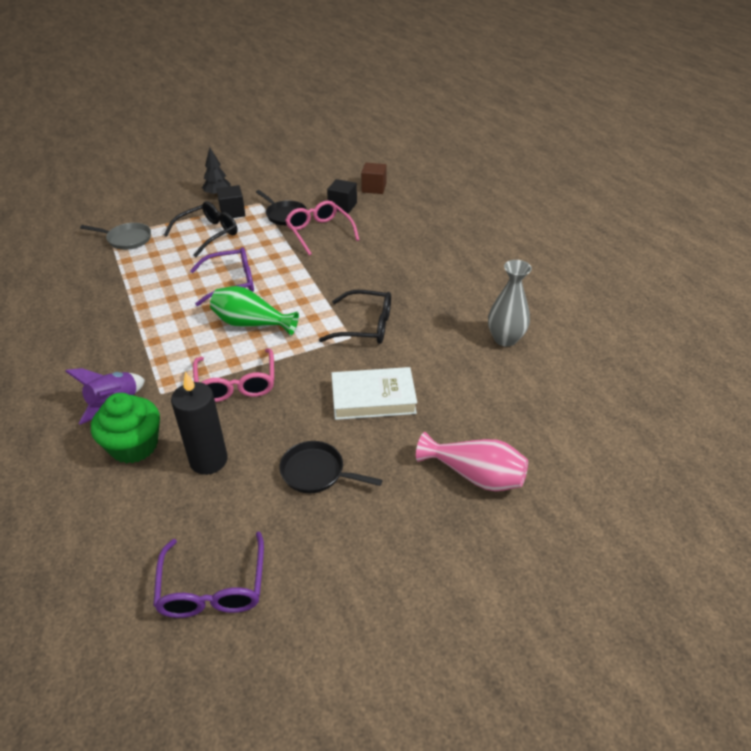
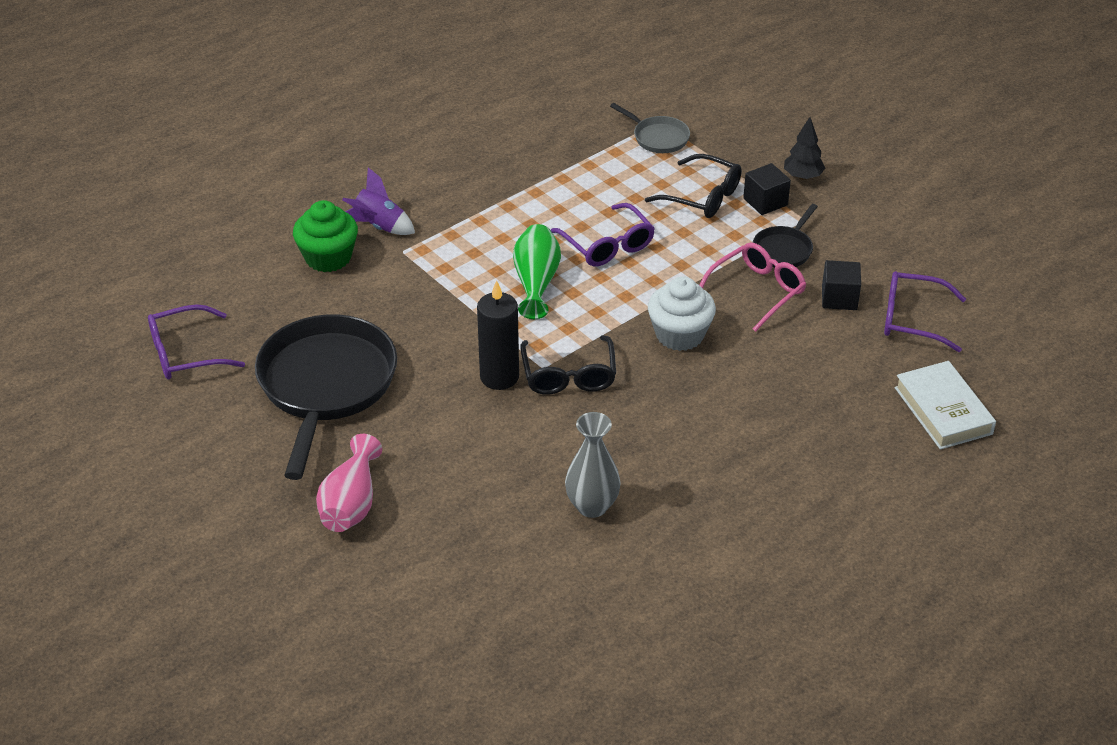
camera: 75 degrees right, 0 degrees up
(126, 239) = (658, 137): grey pan -> grey pan turned 45 degrees counterclockwise
(208, 460) = (322, 310): black candle -> black candle (499, 377)
(236, 384) = (432, 299): pink glasses -> none
(317, 472) = (326, 386): black pan -> black pan, size x2.17
(346, 270) = (680, 335): none -> white cupcake
(373, 398) = (444, 406): white book -> white book (943, 410)
(374, 188) = (911, 319): brown cube -> purple glasses

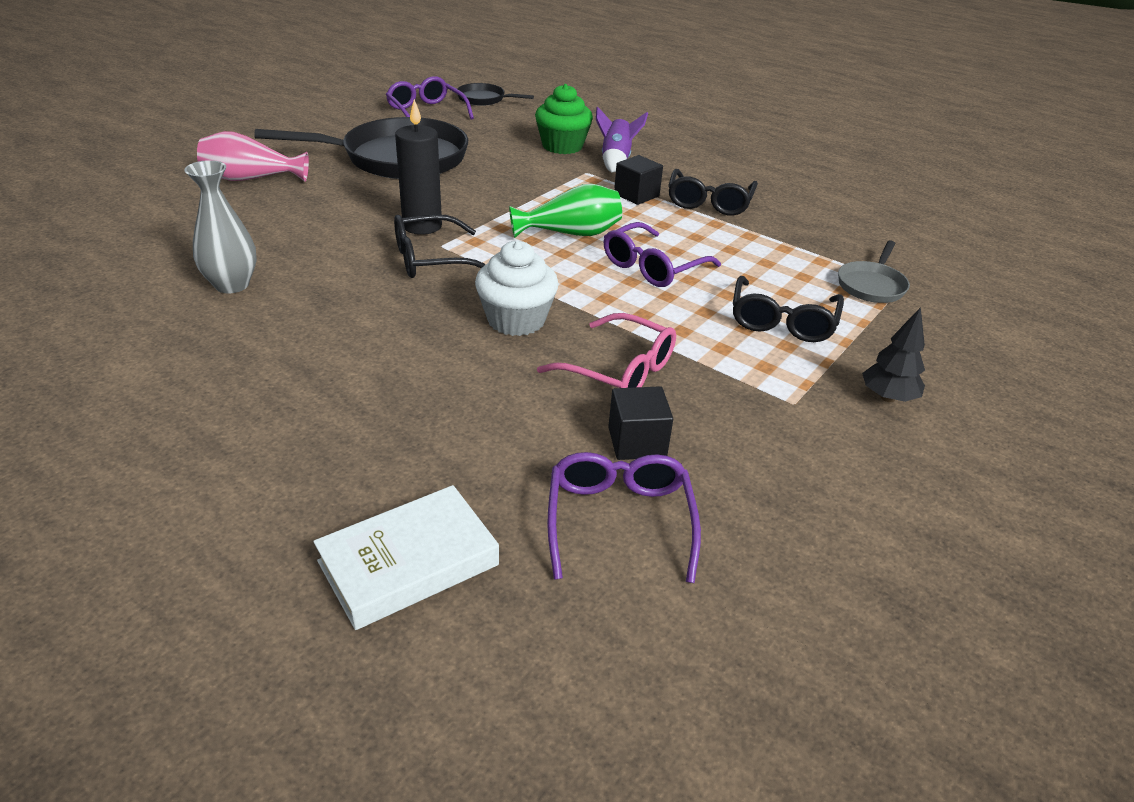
camera: 75 degrees right, 5 degrees down
(492, 186) = (709, 202): none -> black glasses
(765, 202) = (807, 368): black cube -> black cube (636, 195)
(784, 249) = (717, 388): black pan -> black pan (484, 99)

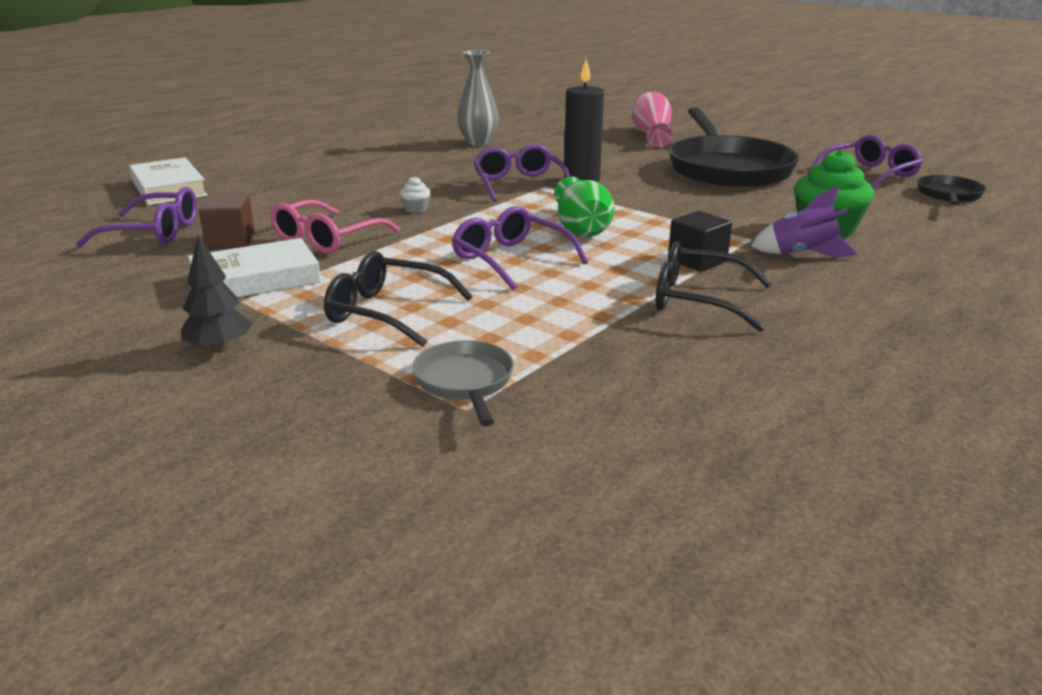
camera: 95 degrees right, 10 degrees down
(431, 260) = (519, 184): black glasses -> purple glasses
(516, 320) = (416, 209): white cupcake -> white cupcake, size x0.44
(637, 442) = (230, 240): black cube -> brown cube
(742, 402) = (256, 279): none -> white book
(871, 285) = (465, 382): grey pan -> grey pan turned 45 degrees clockwise

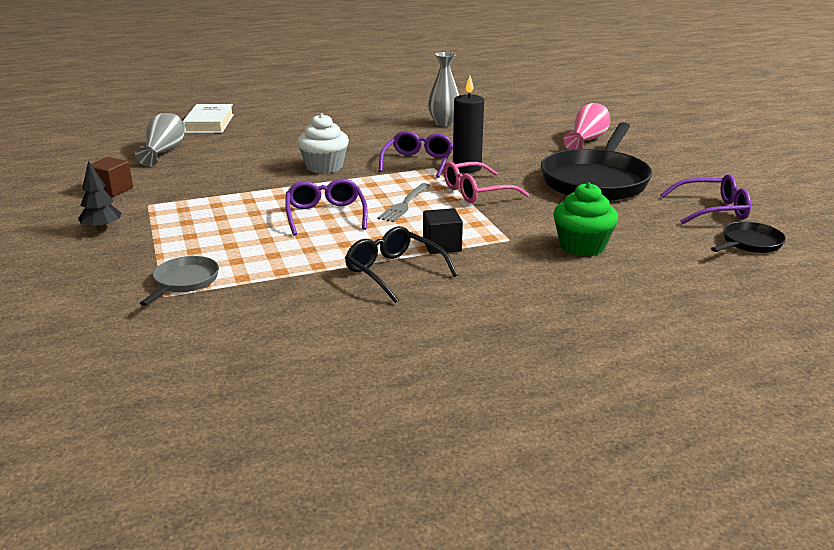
camera: 30 degrees right, 0 degrees up
(155, 232) = (164, 152): purple glasses -> grey vase
(230, 240) = (193, 166): brown cube -> brown cube (112, 190)
(256, 279) = (172, 193): white book -> none
(326, 239) = (243, 176): pink glasses -> pink glasses (476, 192)
(386, 312) = (207, 230): black glasses -> none
(416, 209) = (324, 167): white cupcake -> white cupcake, size x2.26
(581, 229) = (404, 204): green vase -> grey fork
(802, 254) = (525, 260): purple rocket -> none

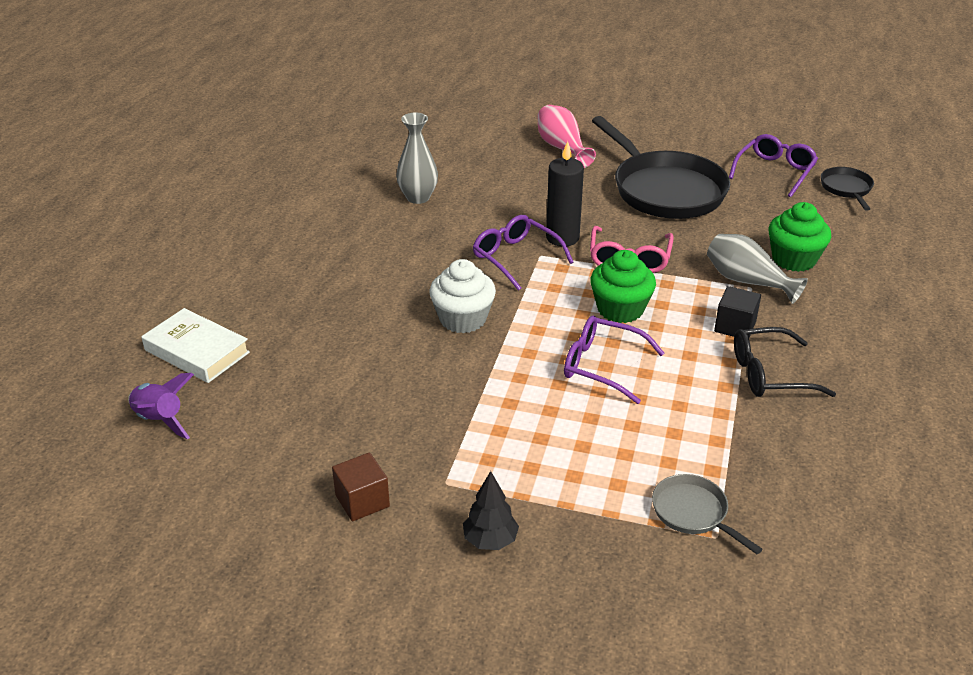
camera: 55 degrees left, 10 degrees up
(141, 133) = (160, 420): none -> purple rocket
(164, 152) = (265, 420): grey vase -> grey vase (747, 281)
(404, 204) = (620, 309): grey fork -> green cupcake

